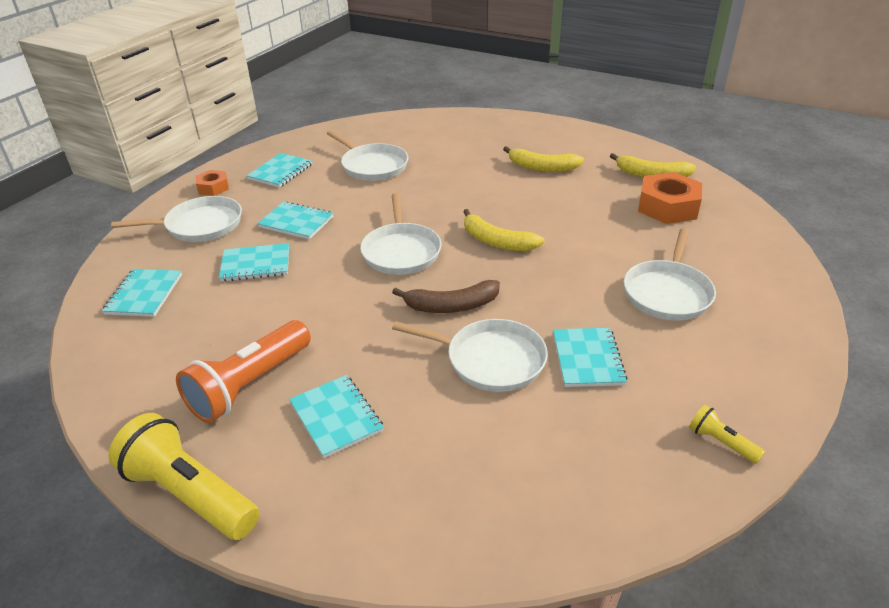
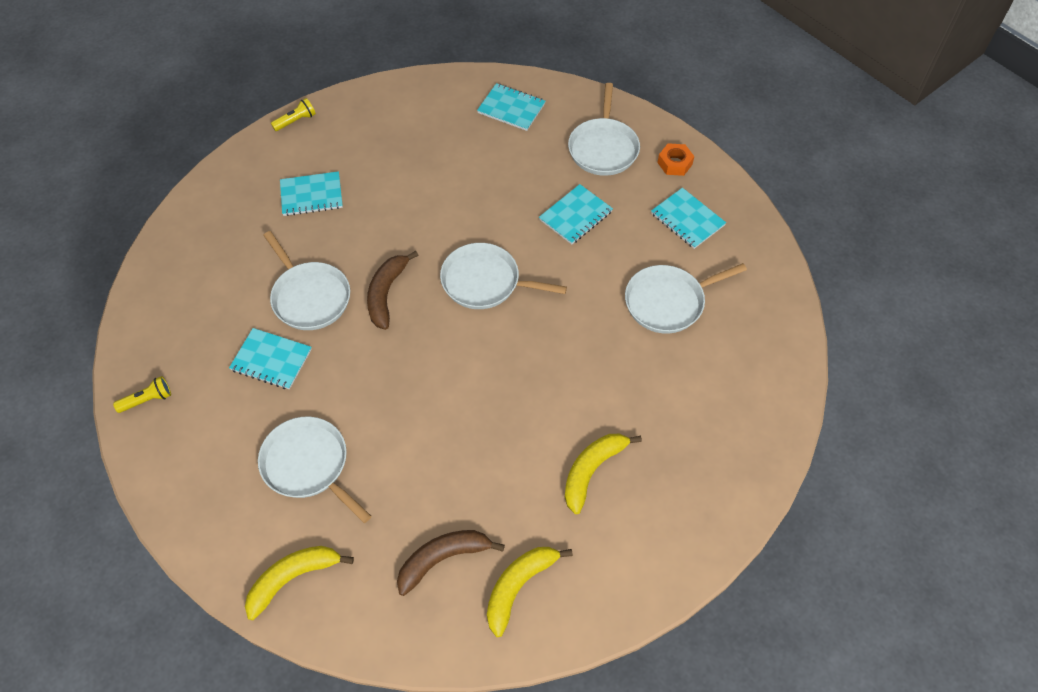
camera: 110 degrees right, 20 degrees up
(190, 494) = (296, 121): yellow flashlight -> yellow flashlight, size x0.47
(249, 385) = (370, 156): orange flashlight -> none
(256, 264) = (518, 178): turquoise notebook -> none
(490, 360) = (309, 297): white pan -> white pan turned 75 degrees counterclockwise
(497, 241) = (461, 362): yellow banana -> yellow banana (292, 578)
(668, 207) = (442, 559): orange nut -> brown banana

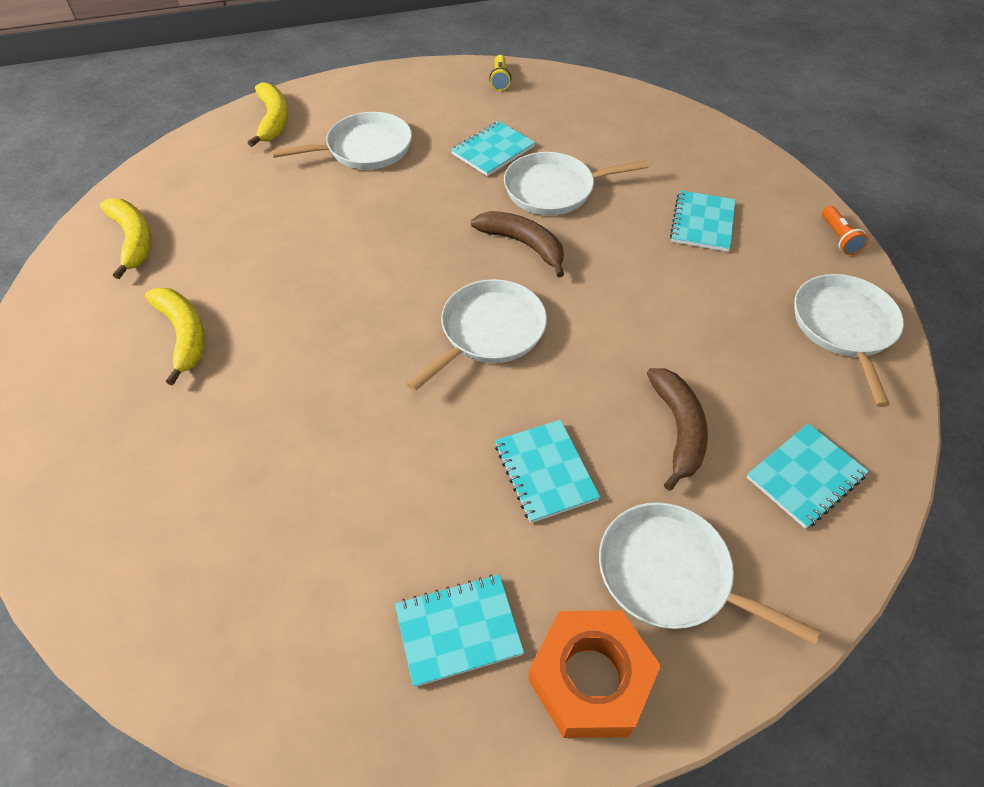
camera: 115 degrees right, 5 degrees down
(296, 121) = (838, 238): yellow flashlight -> orange flashlight
(442, 559) = (205, 202): brown banana -> brown banana (678, 429)
(668, 302) = (330, 519): white pan -> white pan (844, 327)
(674, 163) = (590, 679): orange nut -> orange nut, size x1.80

